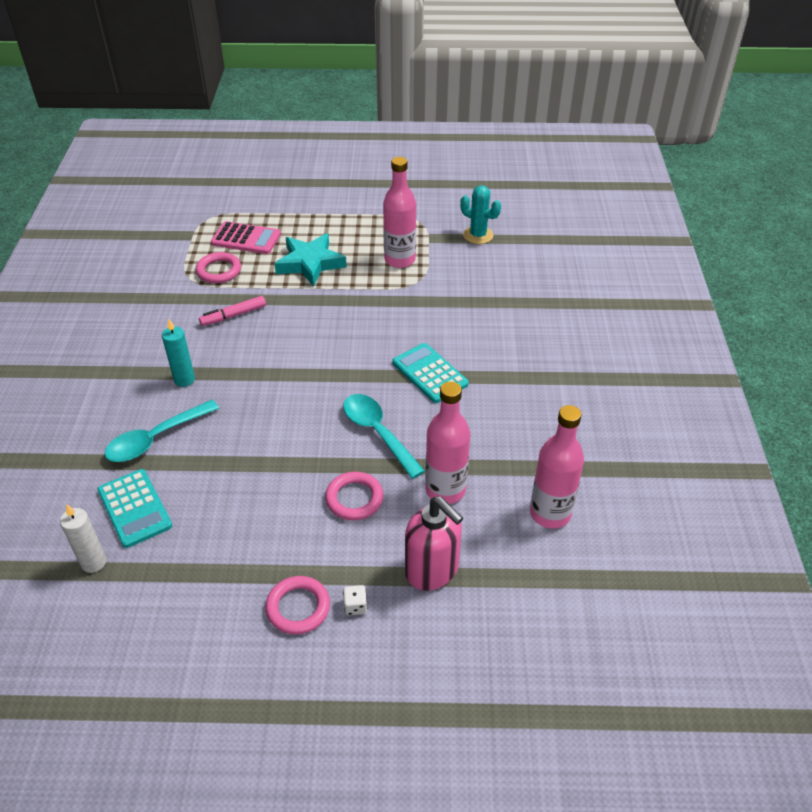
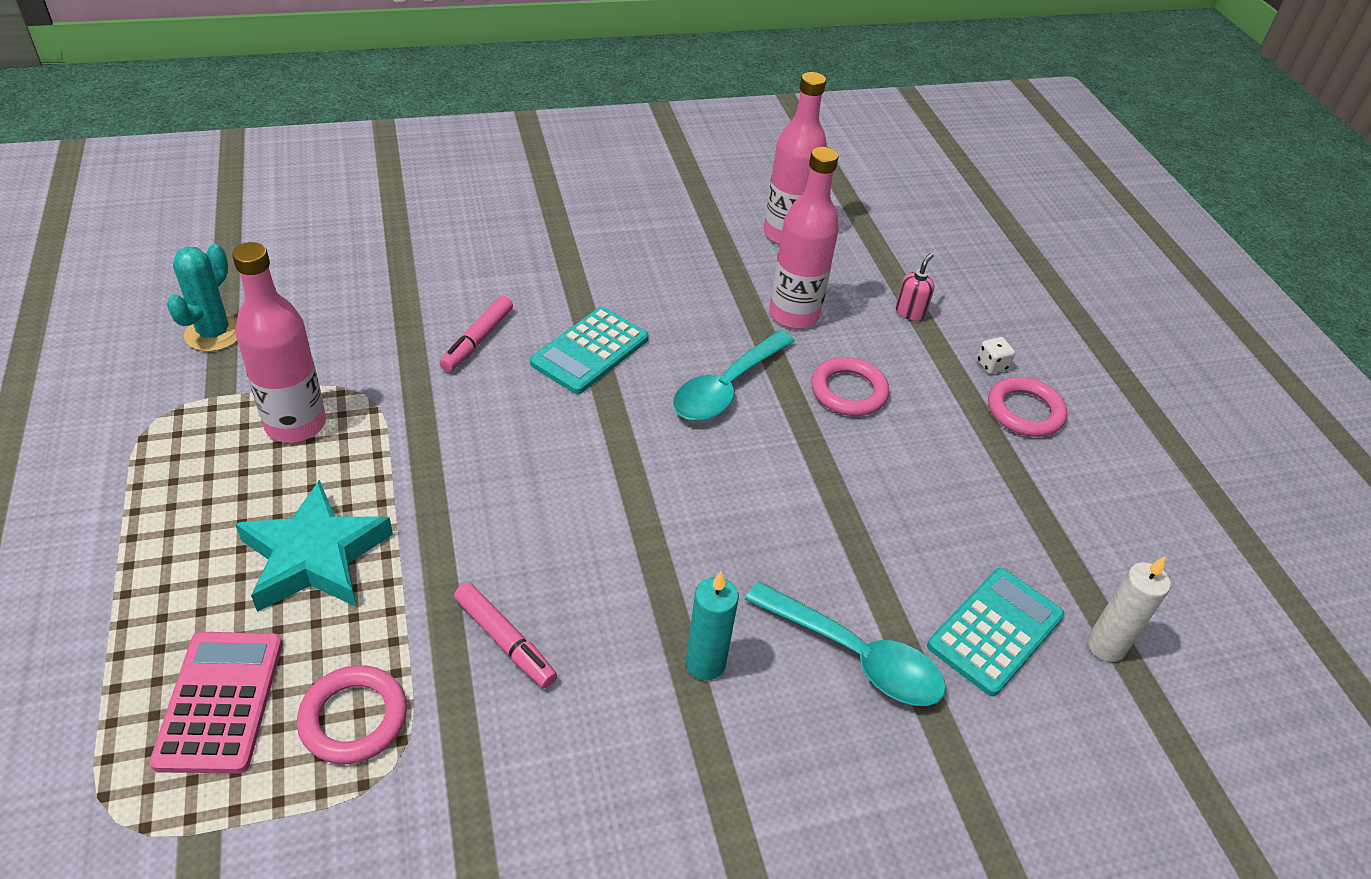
camera: 110 degrees left, 0 degrees up
(432, 570) = (910, 312): pink soap dispenser -> pink soap dispenser, size x0.46
(451, 327) = (478, 340): none -> pink marker

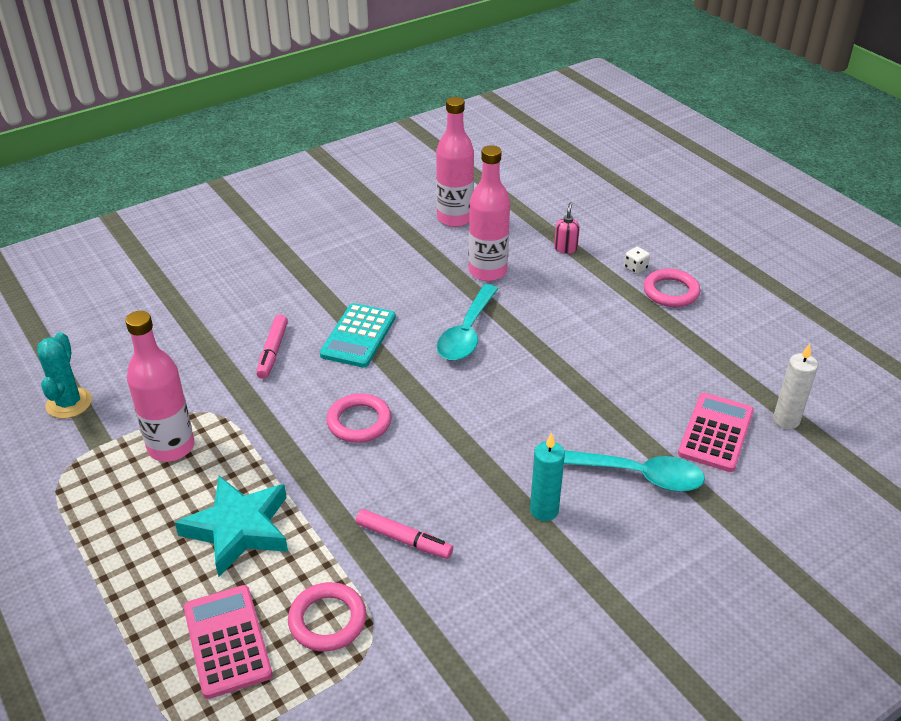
camera: 15 degrees left, 5 degrees down
(848, 391) = (550, 312): pink ring -> pink ring (359, 422)
(995, 631) = (716, 433): turquoise calculator -> pink calculator

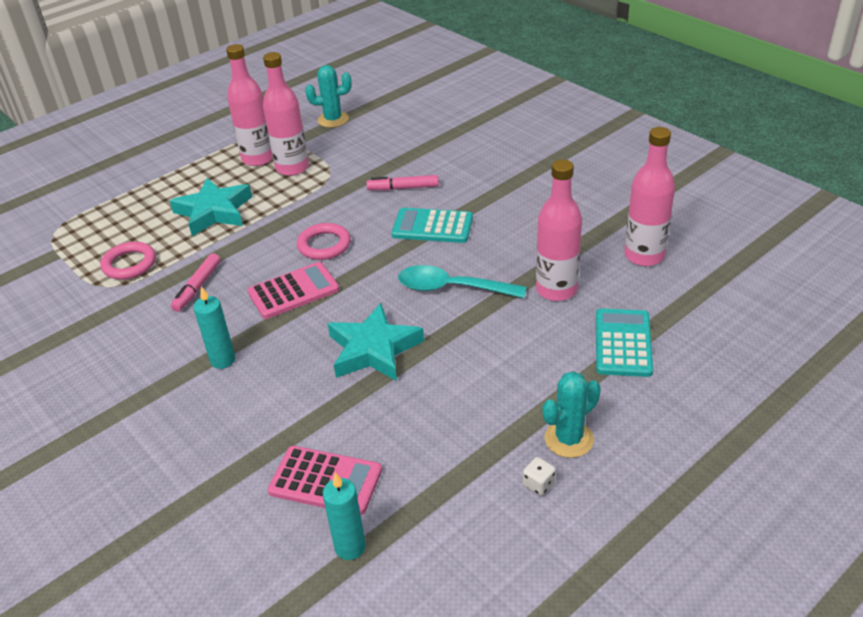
camera: 85 degrees right, 0 degrees up
(124, 483) = (258, 158): none -> pink bottle
(227, 641) = (120, 227): pink calculator -> pink calculator (293, 291)
(547, 392) = (373, 349): none -> turquoise star
(565, 248) = (623, 343): pink soap dispenser -> turquoise calculator
(635, 268) = (607, 405): white dice -> white dice (538, 484)
(637, 475) = (264, 419): turquoise spoon -> none
(671, 292) = (569, 439): pink ring -> turquoise cactus
(786, 420) = (350, 547): white candle -> turquoise candle

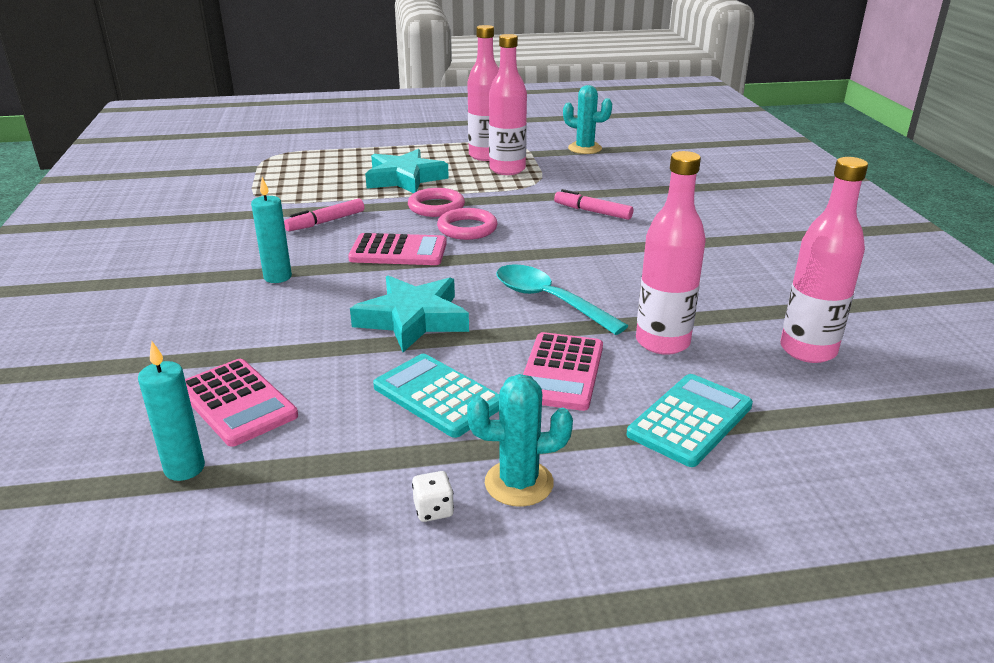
camera: 30 degrees right, 10 degrees down
(129, 264) = (296, 191): pink ring -> pink ring (436, 207)
(432, 226) = (587, 248): turquoise calculator -> turquoise calculator (438, 396)
(516, 345) = (561, 372): none -> pink calculator

